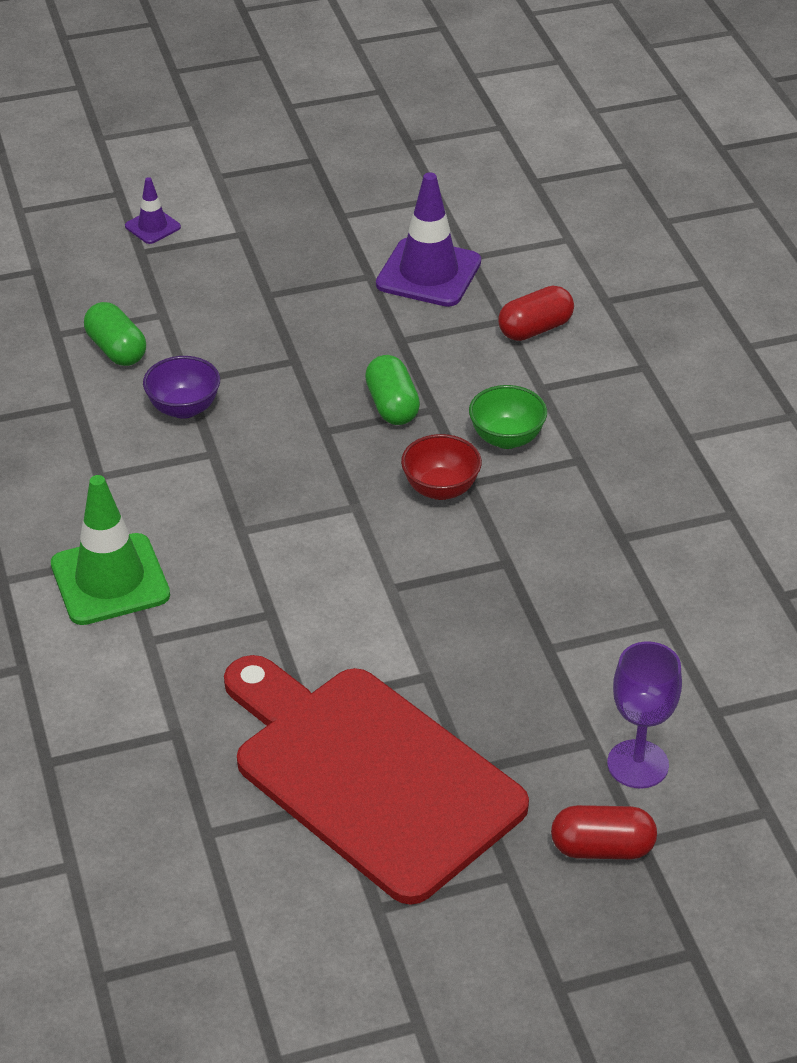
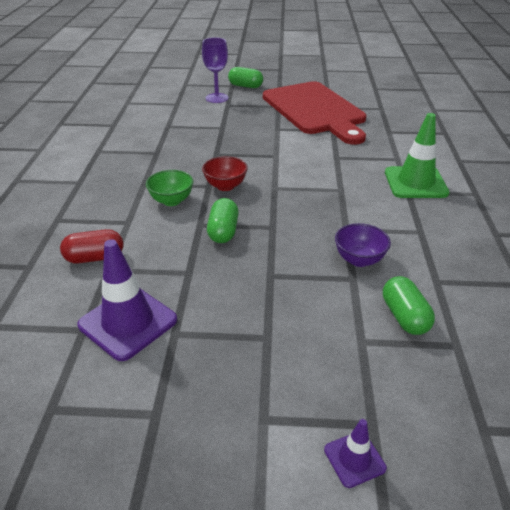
camera: 160 degrees left, 5 degrees down
(602, 848) = (245, 86): red capsule -> green capsule

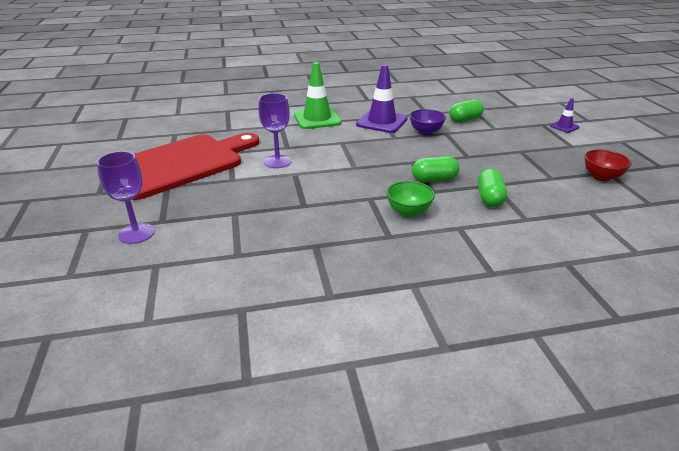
camera: 105 degrees left, 5 degrees down
(95, 258) = (520, 230): red capsule -> none
(128, 322) = (563, 196): purple traffic cone -> purple traffic cone (382, 122)
(225, 186) = (365, 189): red bowl -> red bowl (601, 177)
(245, 86) = (92, 217): green capsule -> green capsule (489, 198)
(304, 150) = (277, 161): none -> purple goblet

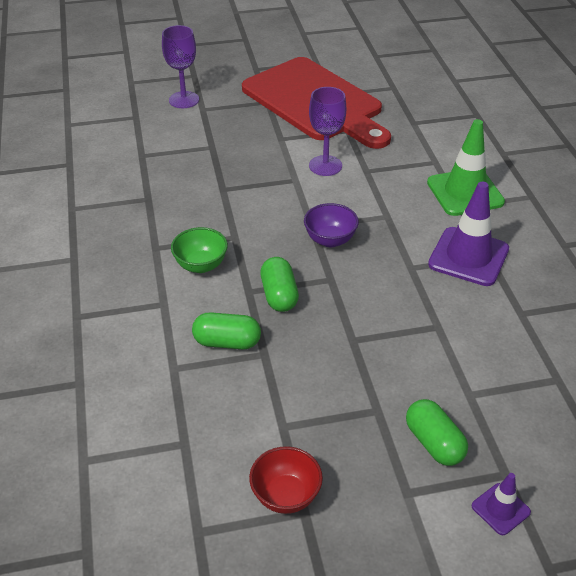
camera: 90 degrees right, 10 degrees up
(425, 132) = (437, 303): purple bowl -> purple bowl (330, 240)
(465, 120) = (501, 359): green capsule -> green capsule (434, 443)

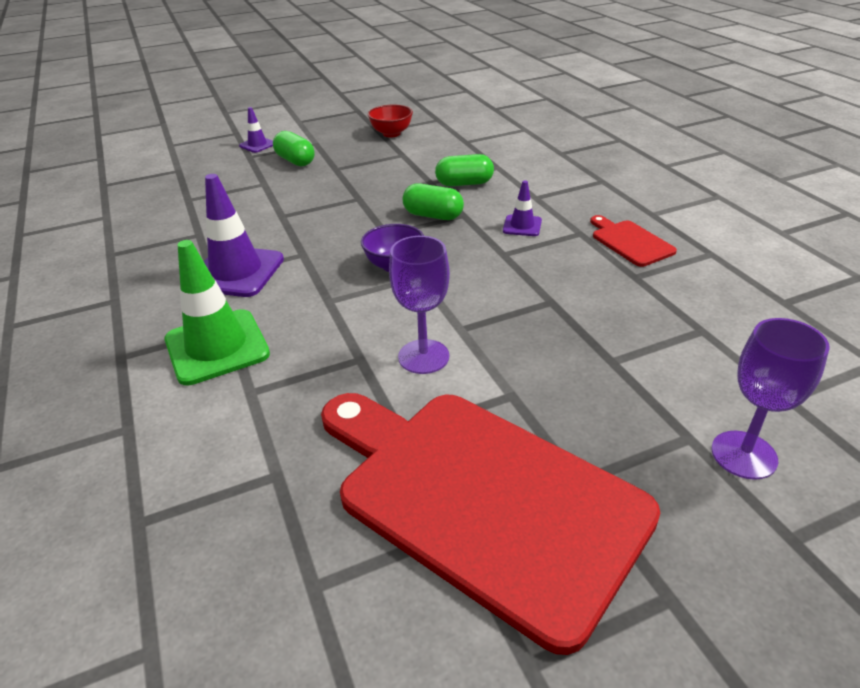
camera: 170 degrees right, 5 degrees down
(123, 230) = (630, 242): none -> red cutting board
(201, 265) = (522, 226): green bowl -> purple traffic cone
(279, 295) = (433, 216): green capsule -> green capsule turned 45 degrees counterclockwise

